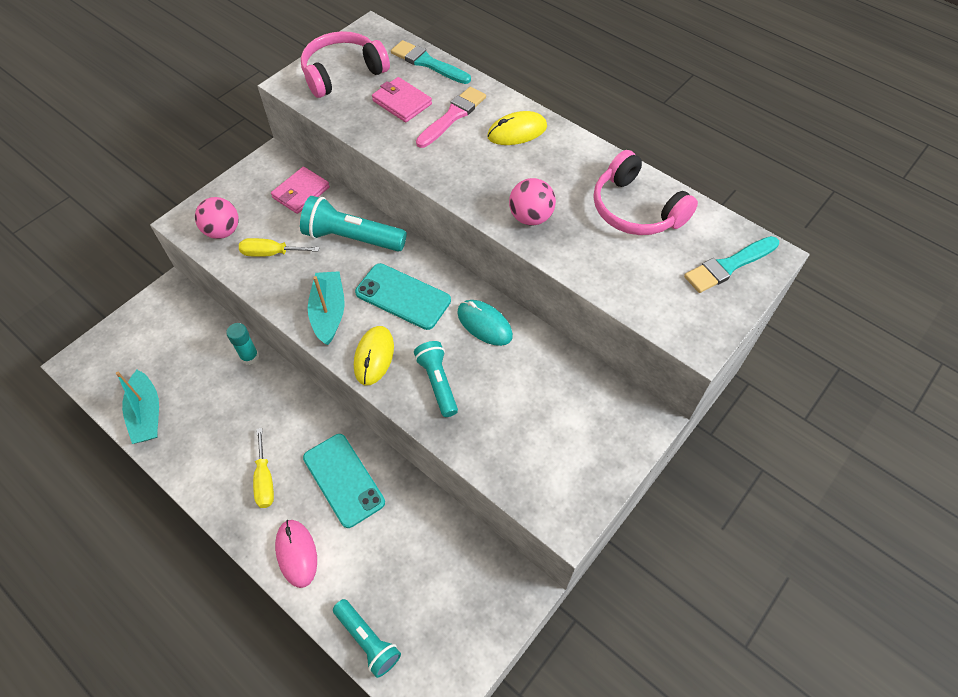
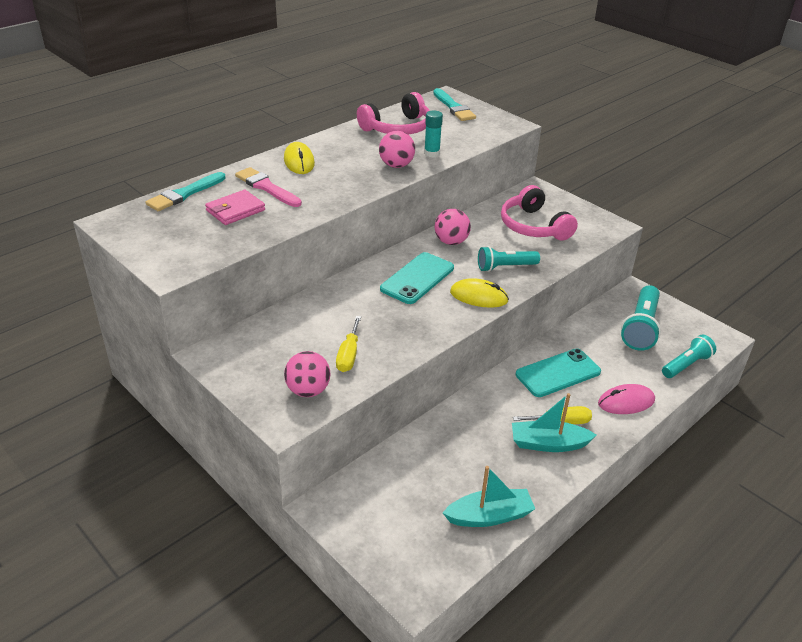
camera: 85 degrees left, 20 degrees down
(250, 357) = (425, 435): turquoise glue stick -> turquoise glue stick (432, 153)
(301, 192) = (269, 334): pink wallet -> none
(329, 313) = (429, 320): turquoise boat -> turquoise boat (548, 444)
(343, 73) = (173, 240): pink headphones -> pink headphones (534, 226)
(352, 238) = (342, 303): turquoise flashlight -> turquoise flashlight (640, 328)
(484, 324) = (451, 242): turquoise mouse -> pink ball

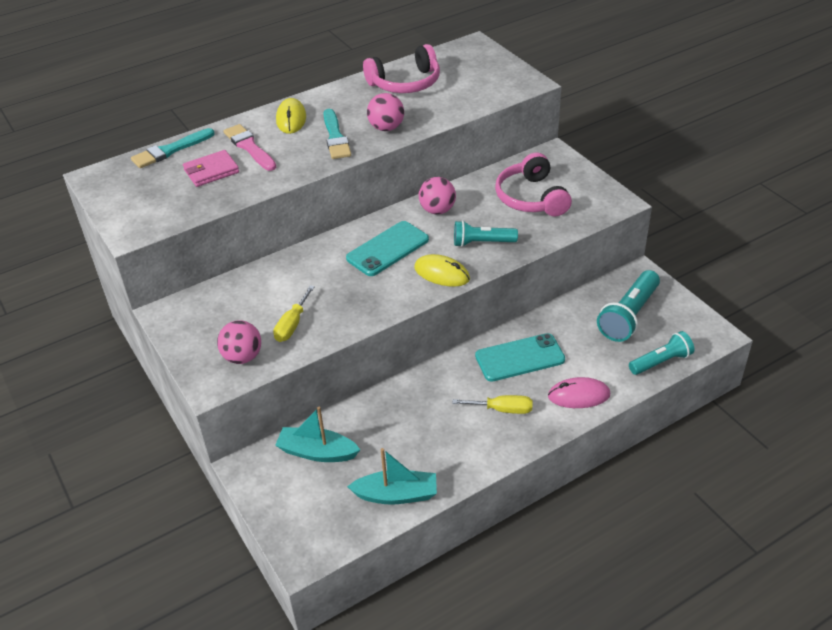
camera: 15 degrees right, 5 degrees up
(432, 153) = (428, 115): turquoise glue stick -> none
(453, 107) = (475, 59): turquoise brush -> turquoise brush (335, 137)
(548, 444) = (481, 430): turquoise boat -> turquoise boat (317, 452)

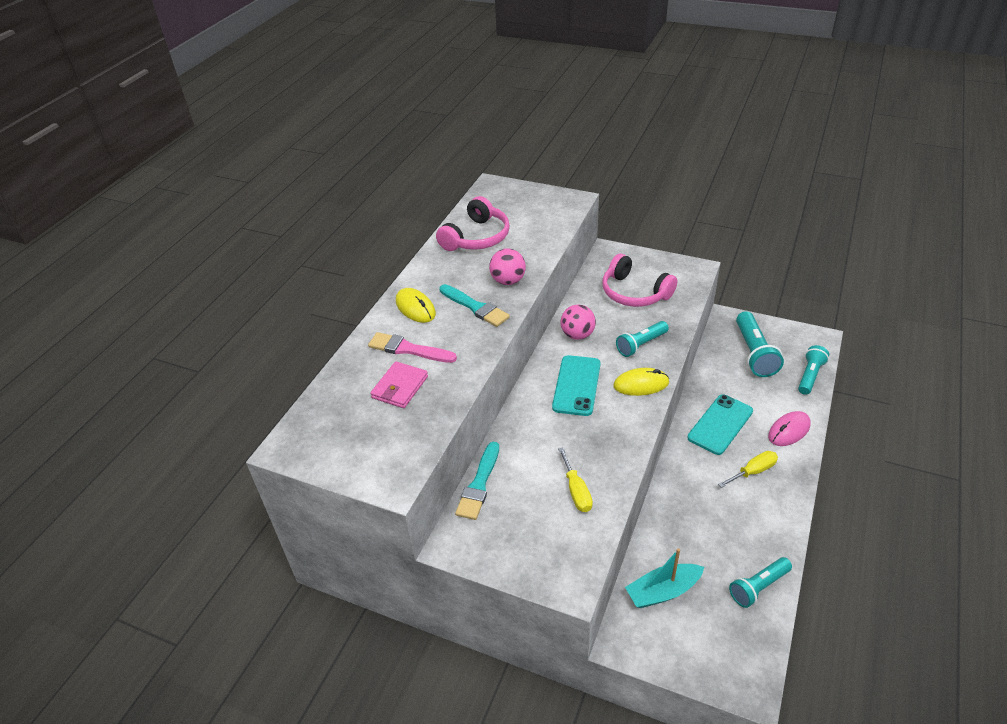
camera: 35 degrees left, 0 degrees up
(170, 150) = (334, 386): turquoise brush -> turquoise brush (479, 484)
(242, 357) = (568, 543): pink ball -> none
(396, 495) = (758, 587): turquoise boat -> turquoise flashlight

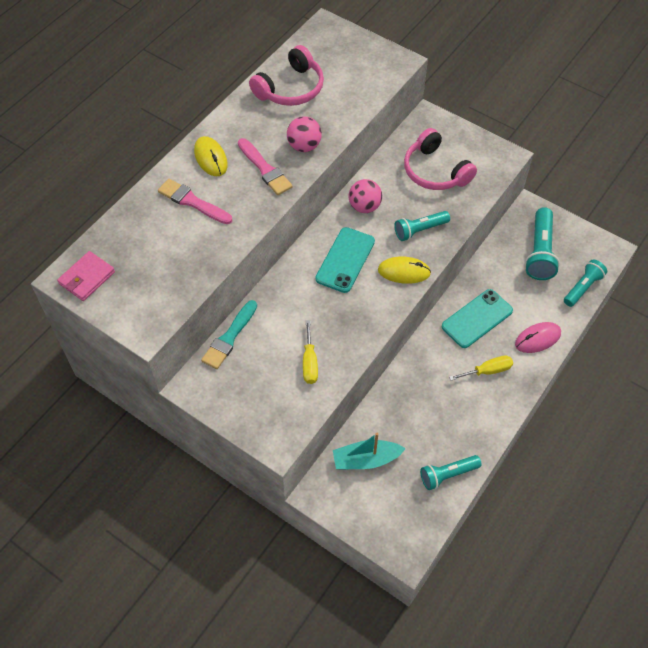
camera: 10 degrees right, 15 degrees up
(400, 387) = (175, 239): pink wallet -> pink wallet (87, 278)
(475, 307) = (265, 169): turquoise brush -> pink brush

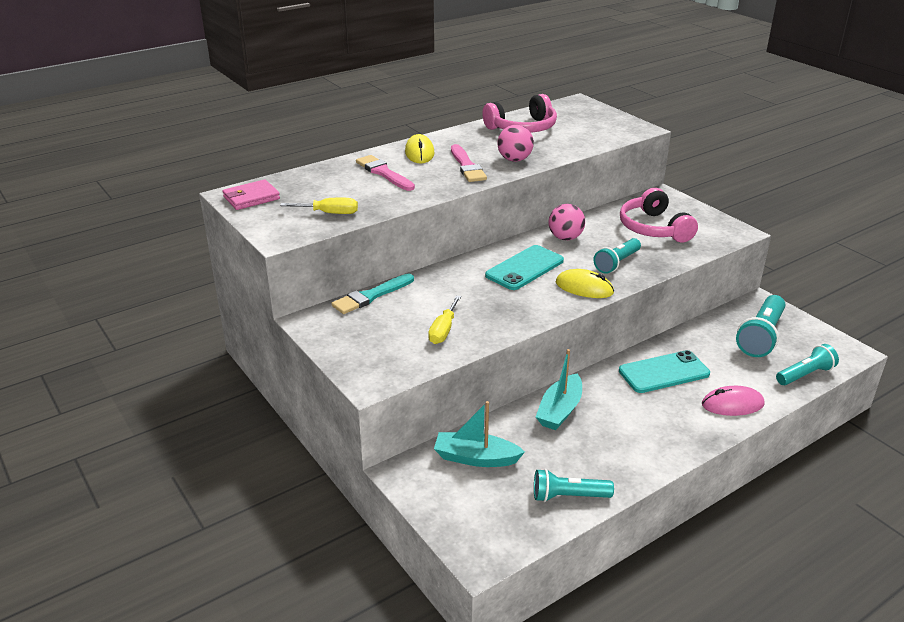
camera: 20 degrees right, 25 degrees down
(411, 387) = (560, 410): none -> turquoise boat
(419, 230) = (617, 263): turquoise flashlight -> turquoise flashlight turned 45 degrees counterclockwise
(488, 371) = (659, 417): yellow screwdriver -> yellow screwdriver (329, 213)

